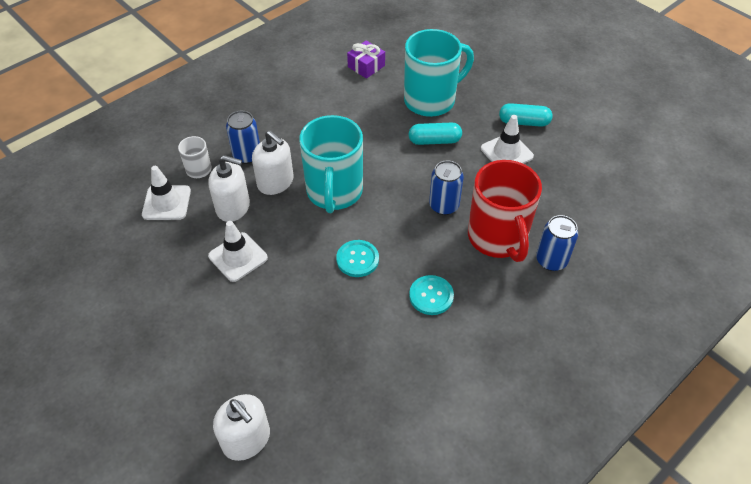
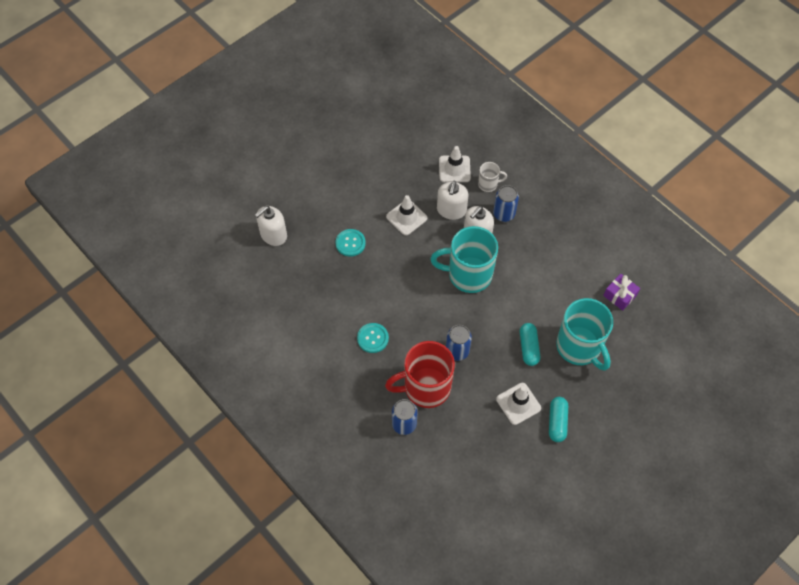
camera: 90 degrees right, 10 degrees up
(357, 259) = (405, 291): turquoise button -> turquoise button (350, 243)

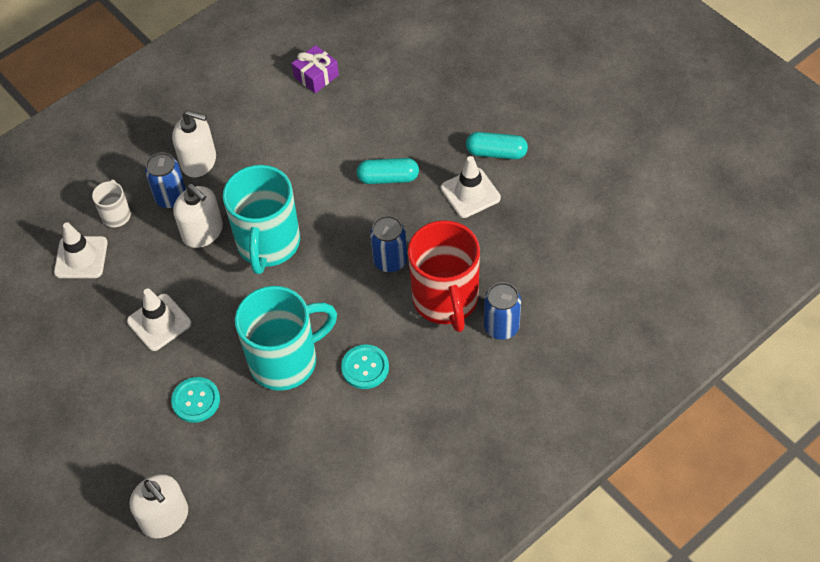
camera: 85 degrees left, 5 degrees down
(451, 210) = (154, 263): white soap dispenser -> white soap dispenser (199, 161)
(579, 347) = (390, 123): turquoise mug -> turquoise mug (286, 361)

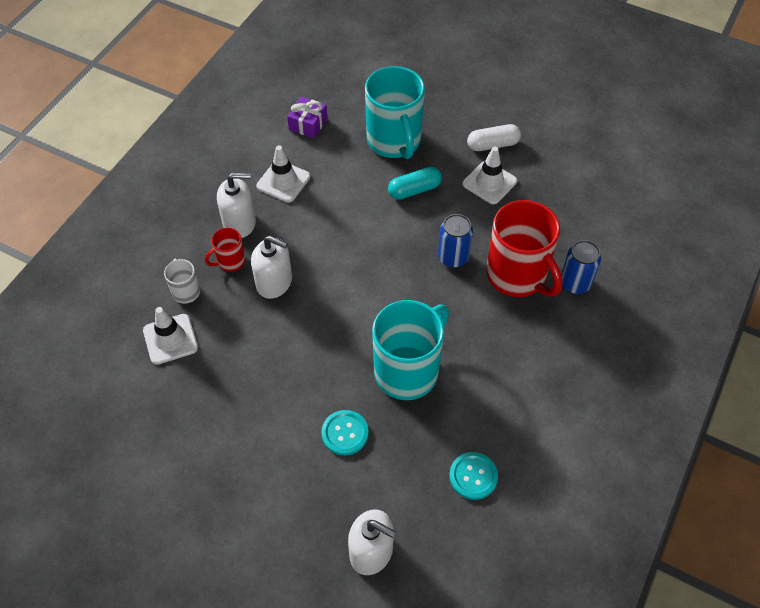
camera: 25 degrees left, 0 degrees up
(159, 322) = (274, 374): white traffic cone -> white traffic cone (283, 181)
(171, 198) = (230, 261): blue can -> red mug
(268, 244) = (339, 275): turquoise mug -> turquoise mug (394, 141)
(365, 367) = (480, 354): turquoise button -> turquoise button (473, 476)
(496, 153) = (493, 145): turquoise capsule -> white capsule

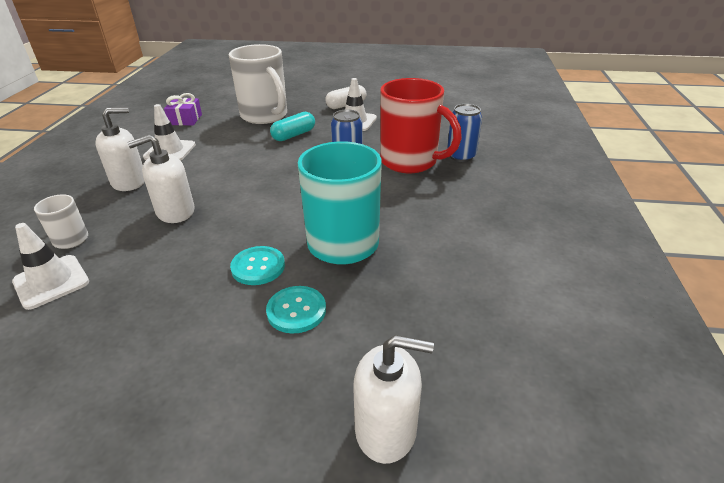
camera: 20 degrees left, 20 degrees down
(230, 261) = (122, 207): red mug -> none
(274, 282) = (175, 212): white soap dispenser -> white soap dispenser turned 150 degrees clockwise
(394, 141) = (265, 116): turquoise mug -> white mug
(473, 476) = (465, 308): turquoise button -> turquoise button (258, 267)

